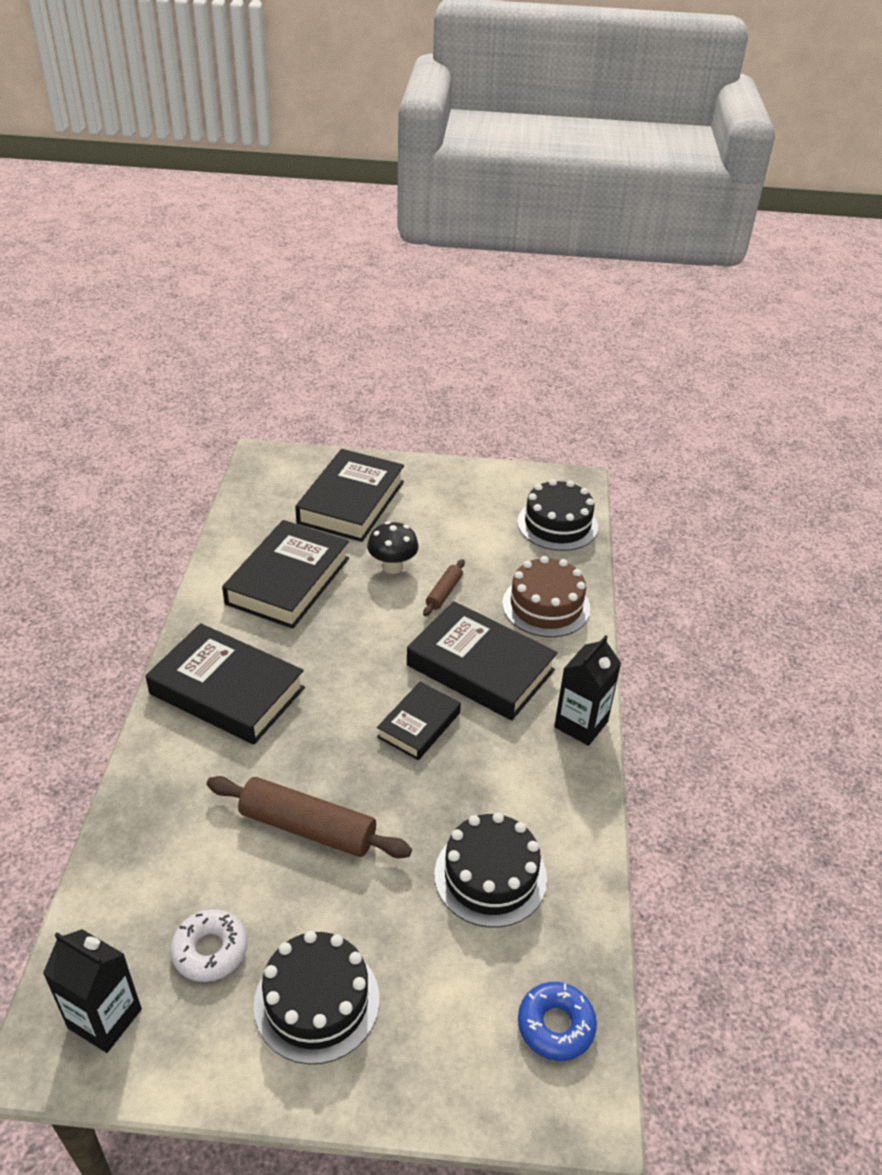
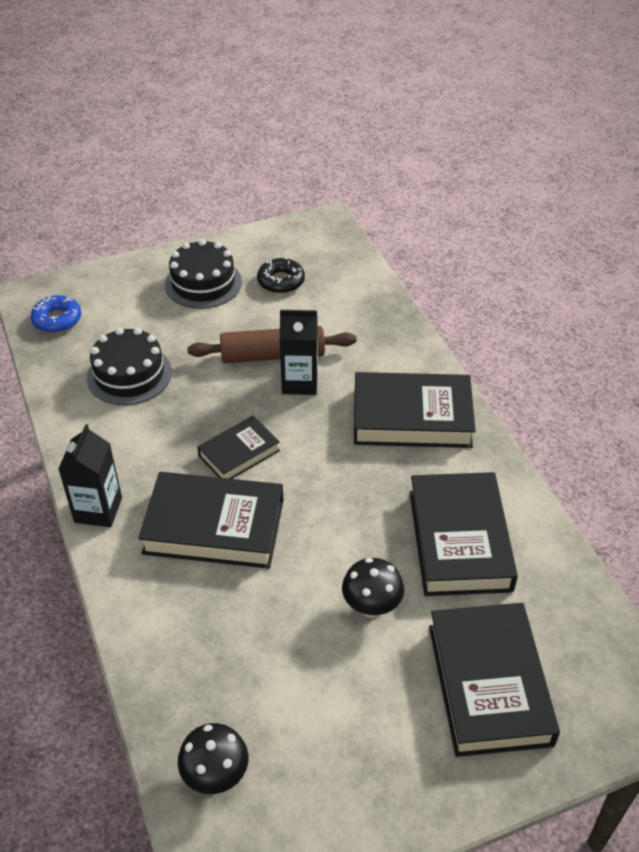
camera: 155 degrees right, 5 degrees up
(105, 1018) = (310, 241): black carton -> black carton (299, 382)
(210, 950) = (281, 281): white donut -> black donut
(419, 725) = (239, 453): black book -> black book turned 45 degrees clockwise
(444, 593) = (296, 597): brown rolling pin -> none
(546, 606) = (179, 630): brown cake -> none
(557, 524) = (216, 776): black cake -> black mushroom

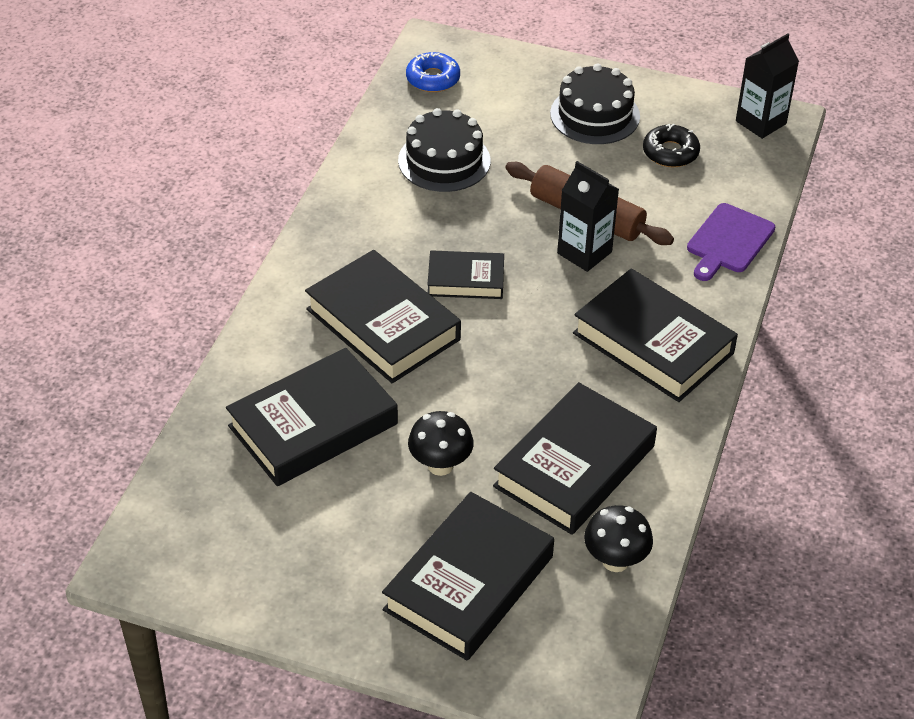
camera: 40 degrees right, 0 degrees up
(98, 510) = (308, 255): black carton -> black carton (761, 122)
(216, 776) = (199, 495): black mushroom -> black mushroom (615, 561)
(245, 645) = (313, 425): none -> black book
(381, 319) = (728, 241): none -> purple cutting board

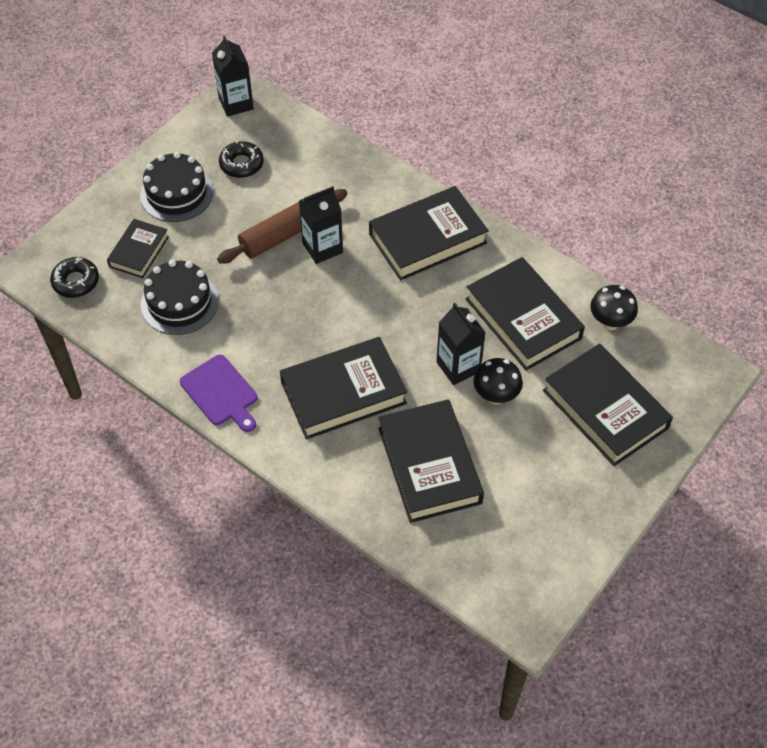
camera: 70 degrees left, 10 degrees up
(433, 79) = (76, 281): blue donut -> black donut
(465, 280) = (319, 327): black book -> black book (139, 251)
(468, 419) = (458, 367): none -> black carton
(728, 241) = (348, 164): purple cutting board -> purple cutting board (220, 393)

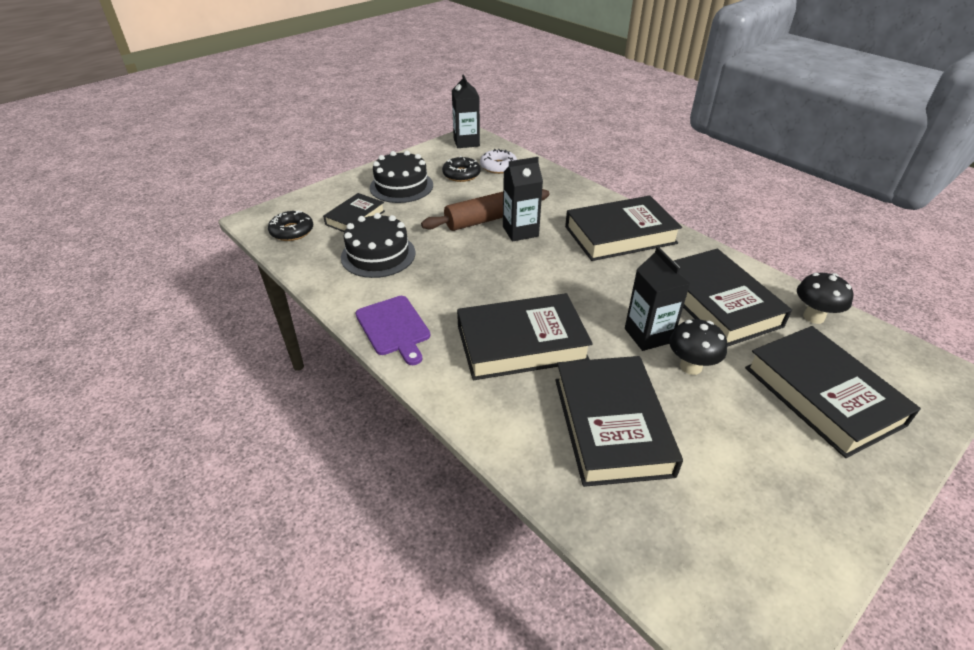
camera: 10 degrees right, 15 degrees down
(282, 144) = (498, 166): none -> white donut

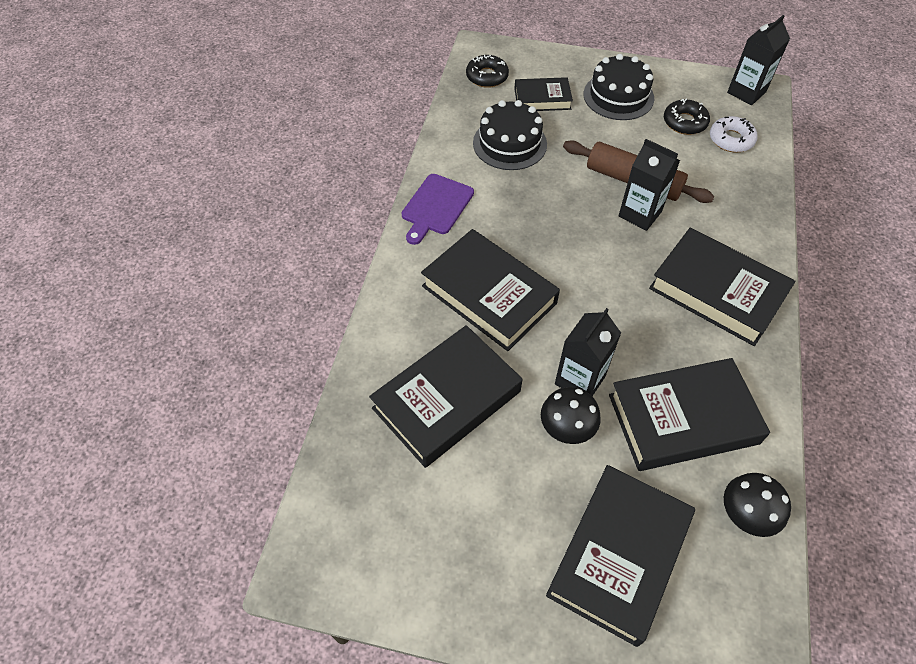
camera: 55 degrees right, 15 degrees up
(717, 303) = (683, 419): black book -> black book turned 45 degrees clockwise

